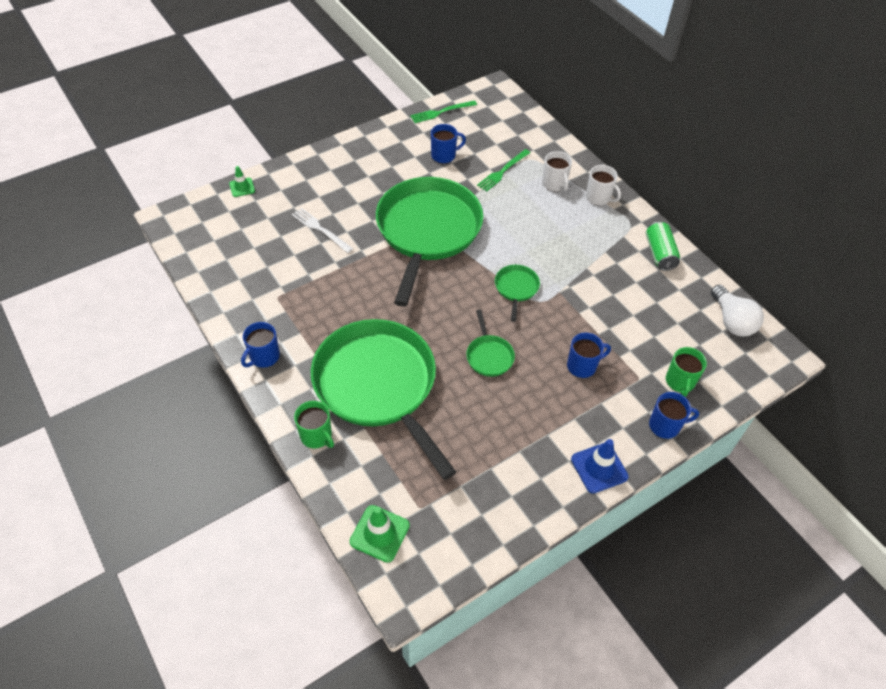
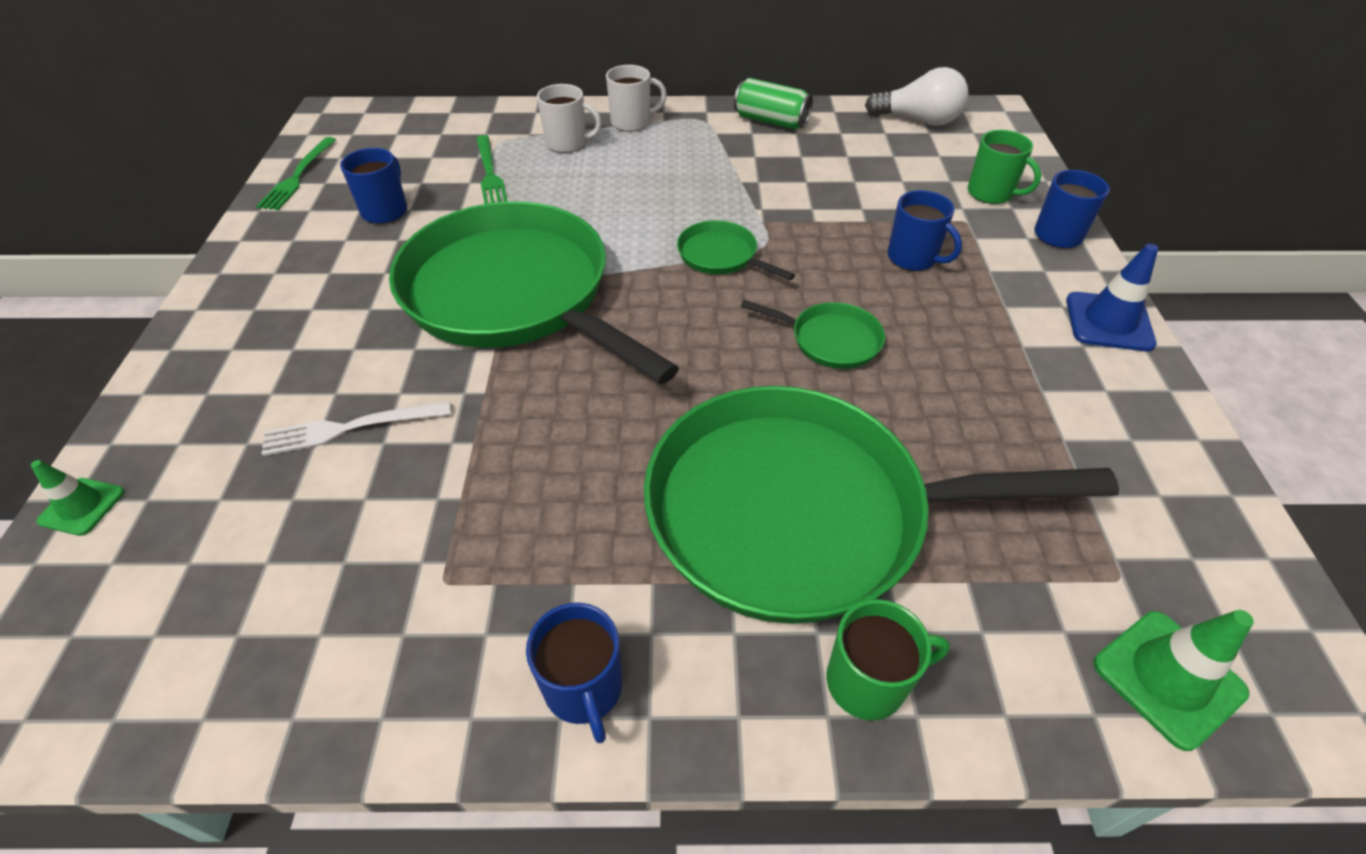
camera: 55 degrees left, 5 degrees down
(582, 366) = (913, 258): blue mug -> blue mug turned 120 degrees clockwise

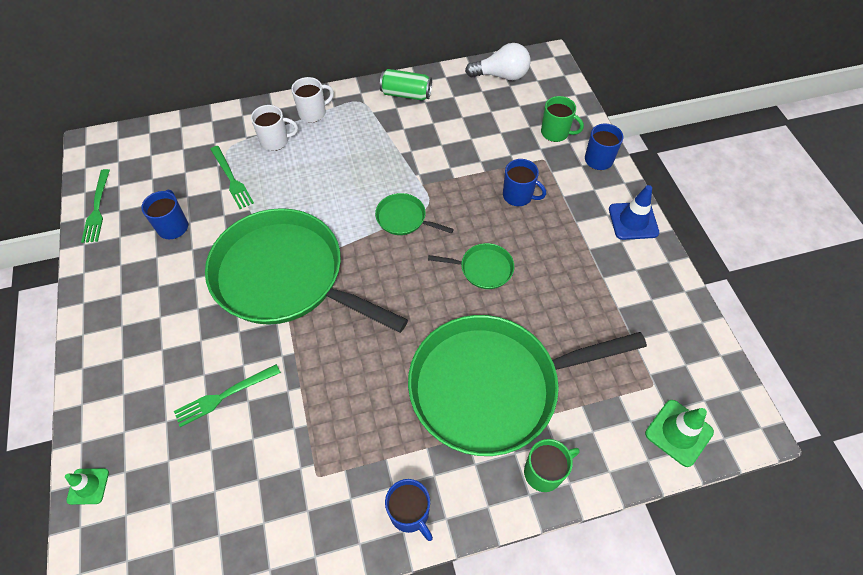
camera: 15 degrees left, 10 degrees up
(351, 428) = (224, 395): white fork -> green fork

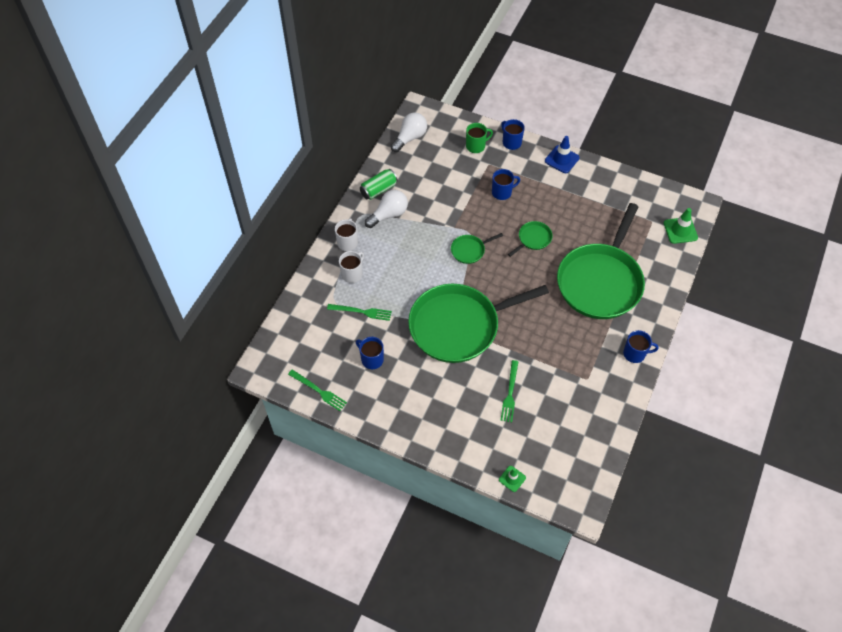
camera: 50 degrees left, 0 degrees up
(382, 121) = (388, 214): none -> white light bulb
(544, 472) = (657, 291): green mug -> none

